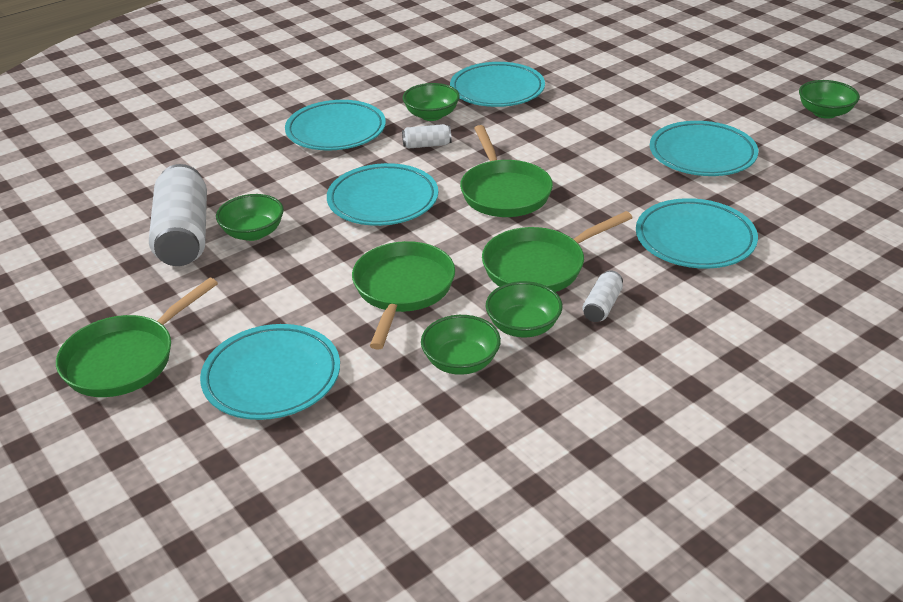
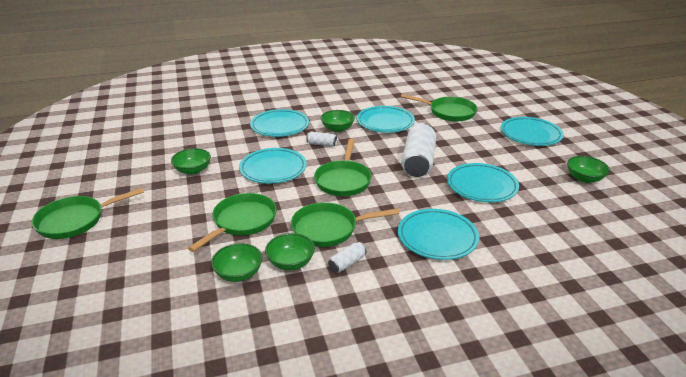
camera: 20 degrees right, 5 degrees down
(184, 235) = (159, 163): white can -> white can (418, 161)
(272, 377) = (134, 252): turquoise plate -> turquoise plate (530, 135)
(579, 55) = (449, 112): none -> green pan

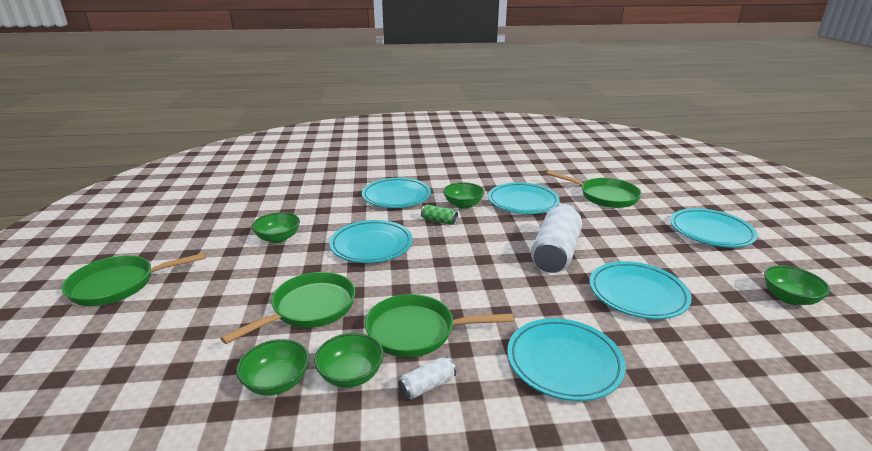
camera: 10 degrees right, 5 degrees down
(321, 144) = (439, 221): white can -> green can
(343, 180) = (453, 268): green pan -> none

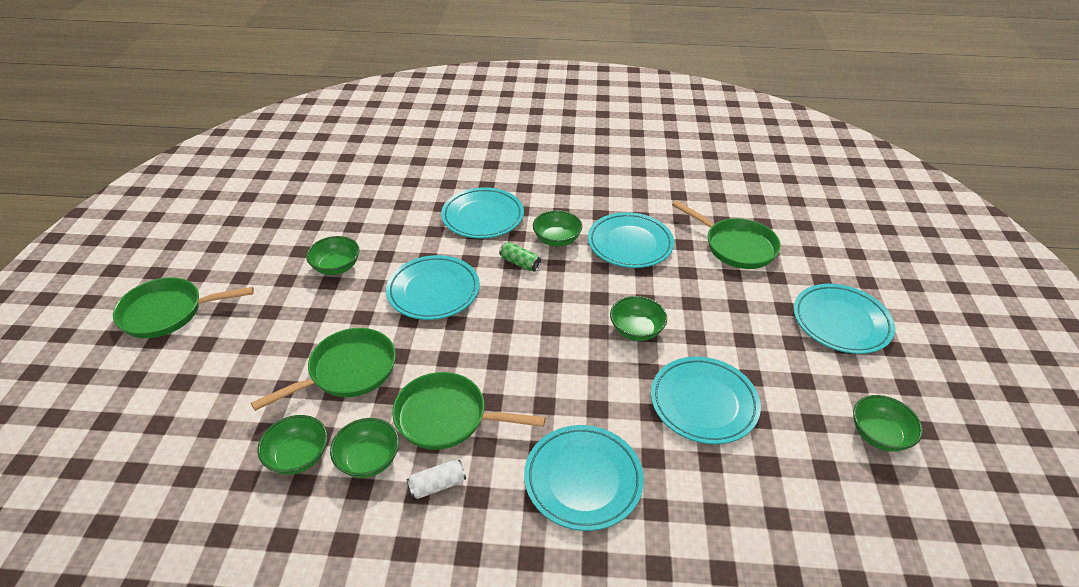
camera: 10 degrees right, 15 degrees up
(555, 253) = (636, 330): white can -> green bowl

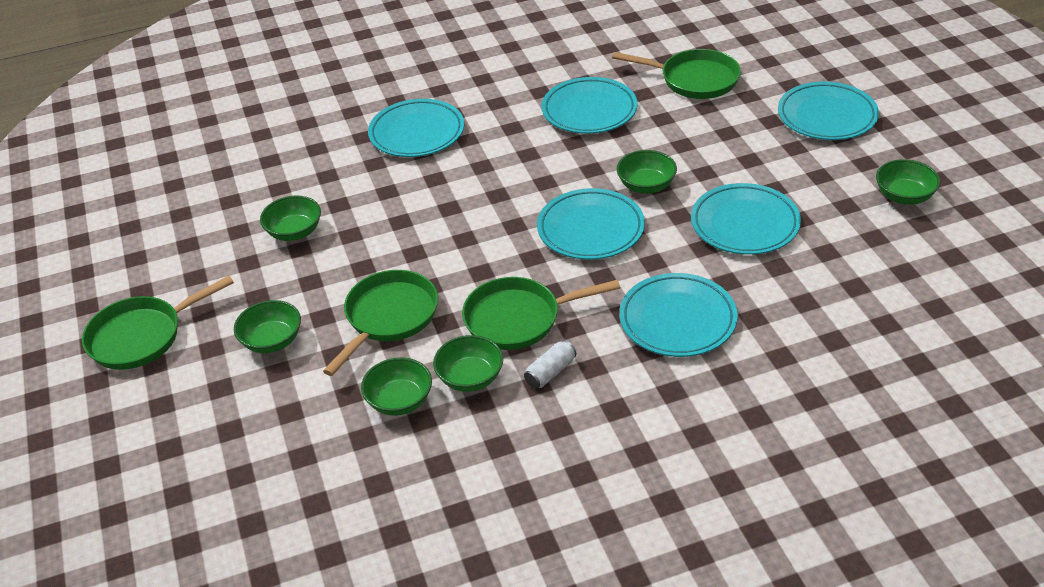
camera: 20 degrees left, 0 degrees up
(433, 291) = (419, 219): turquoise plate -> turquoise plate (590, 229)
(520, 263) = (489, 164): green can -> none
(557, 239) = (512, 130): green bowl -> green bowl (272, 341)

